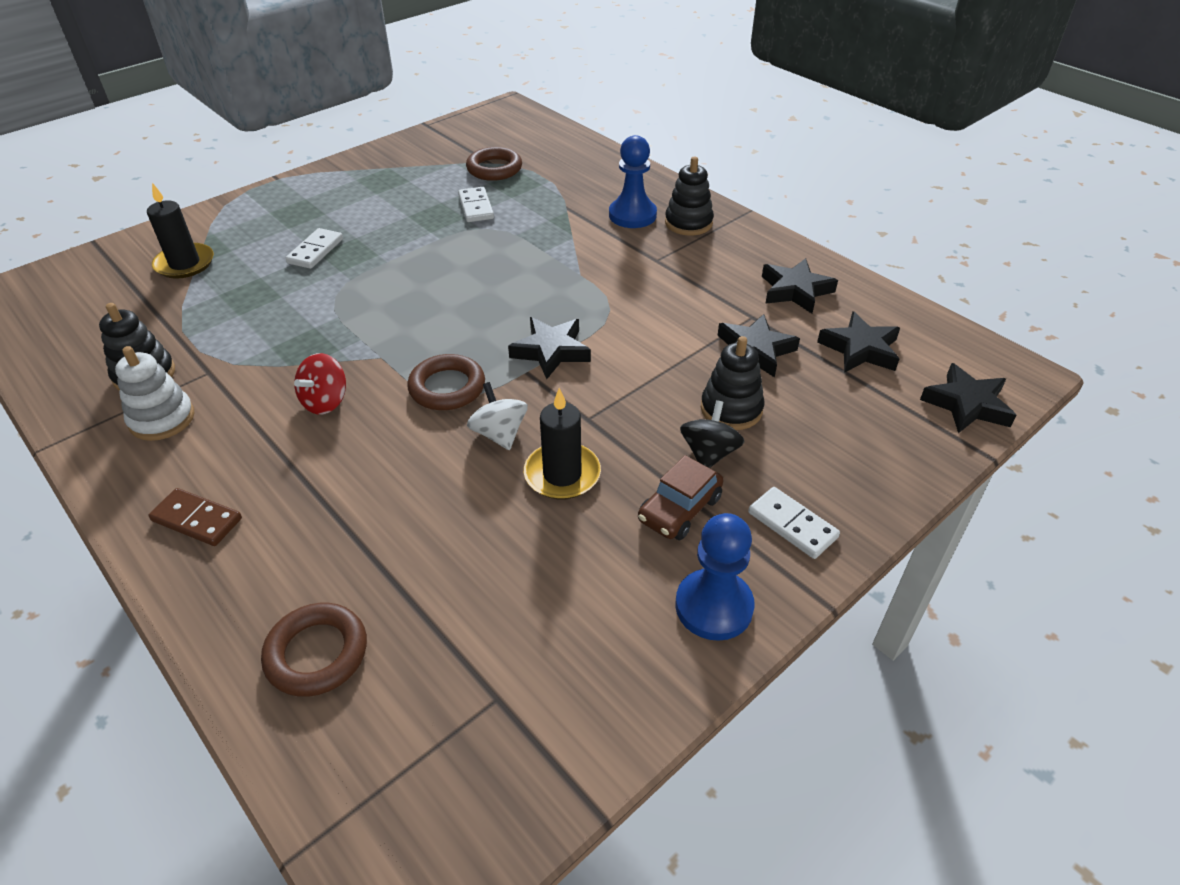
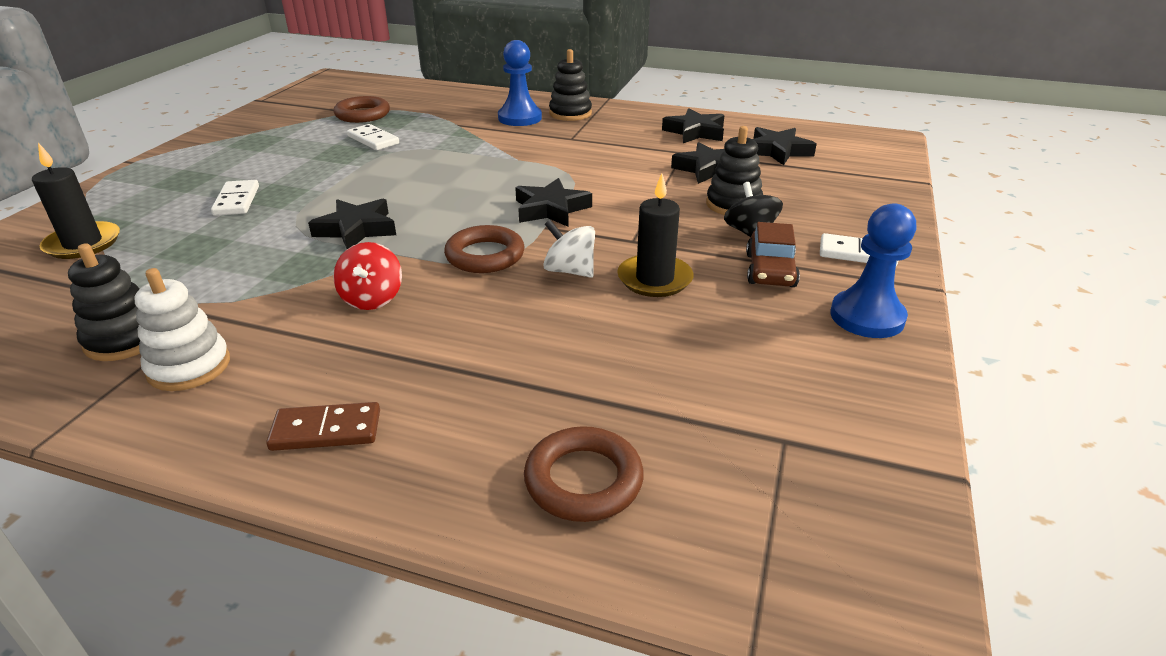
camera: 30 degrees left, 10 degrees down
(966, 404) = (878, 161): black star -> black star (356, 229)

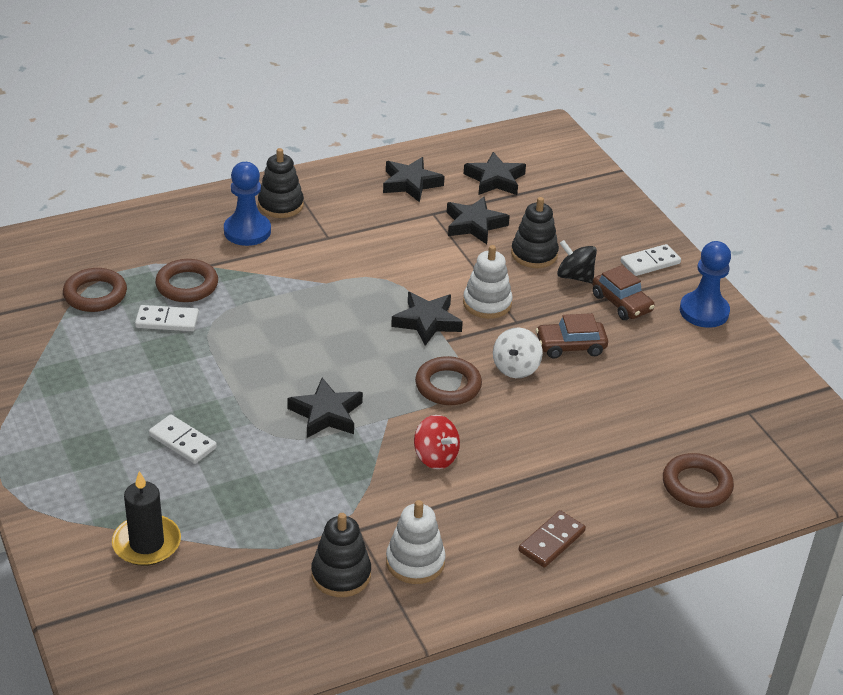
camera: 45 degrees left, 5 degrees up
(424, 129) = (187, 285): none -> brown ring
(569, 271) = (516, 368): white spinning top -> white spinning top turned 60 degrees counterclockwise
(627, 218) = (487, 303): none -> white stacking toy
(654, 279) = (570, 346): black candle -> brown car

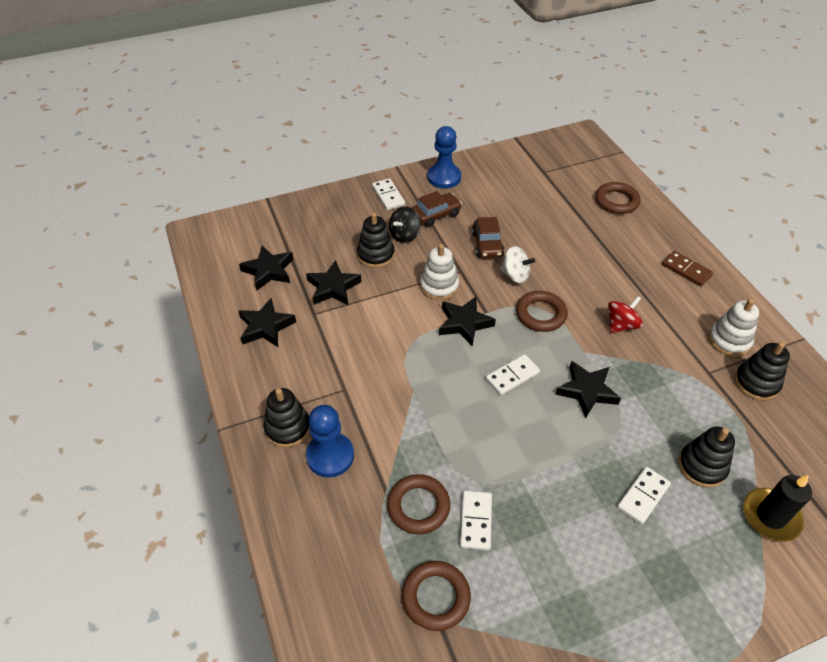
camera: 85 degrees left, 10 degrees up
(217, 497) = (702, 466): none -> black stacking toy
(347, 355) = (512, 376): none -> white domino

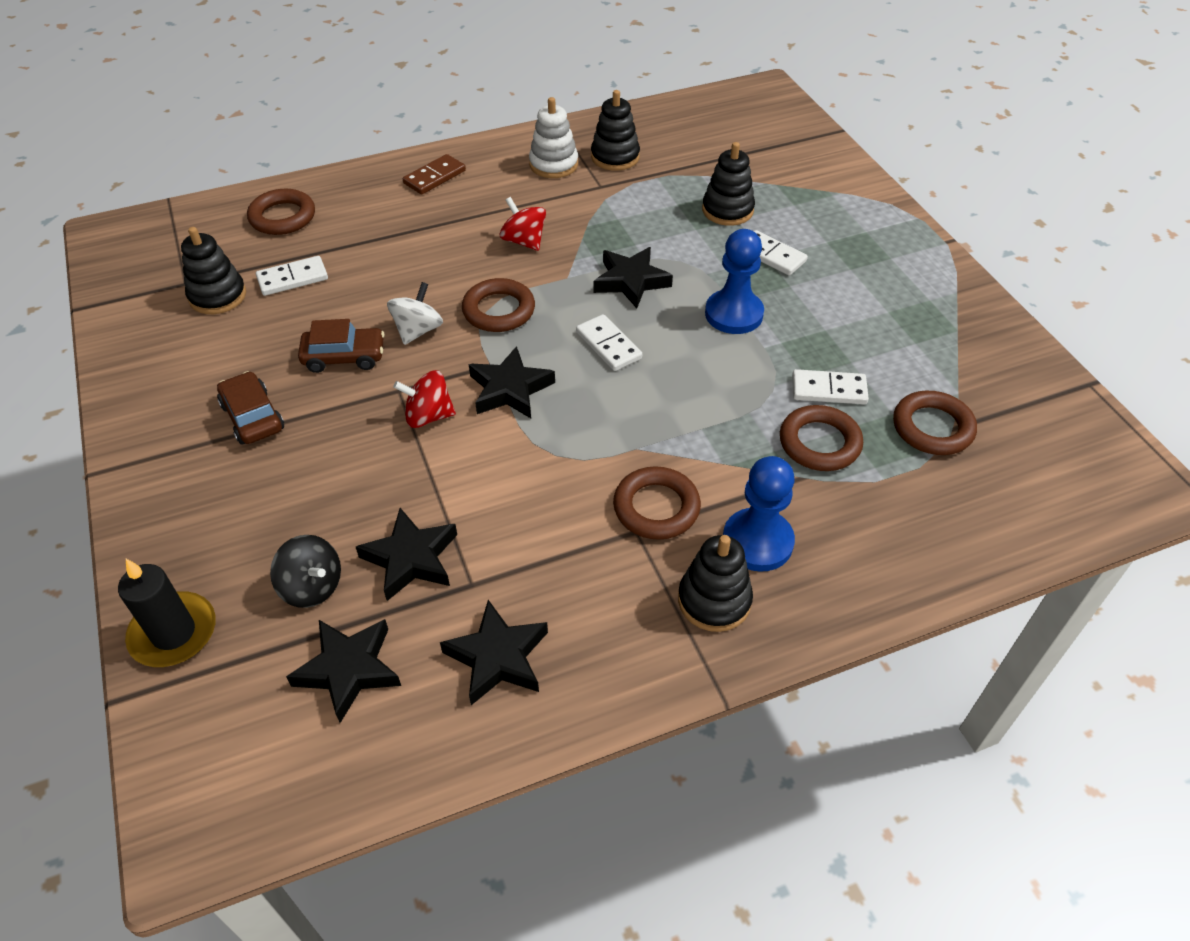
camera: 90 degrees left, 0 degrees up
(362, 400) = (656, 507): none -> brown ring
(376, 255) = (338, 499): black stacking toy -> black stacking toy (217, 296)
(388, 196) = (177, 485): white domino -> white domino (292, 278)
(405, 235) = (296, 459): black spinning top -> black spinning top (312, 586)
(439, 286) = (428, 416): white stacking toy -> red spinning top
(444, 177) = (152, 405): blue pawn -> blue pawn (734, 314)
(770, 516) = (779, 178): black candle -> black candle (173, 633)

